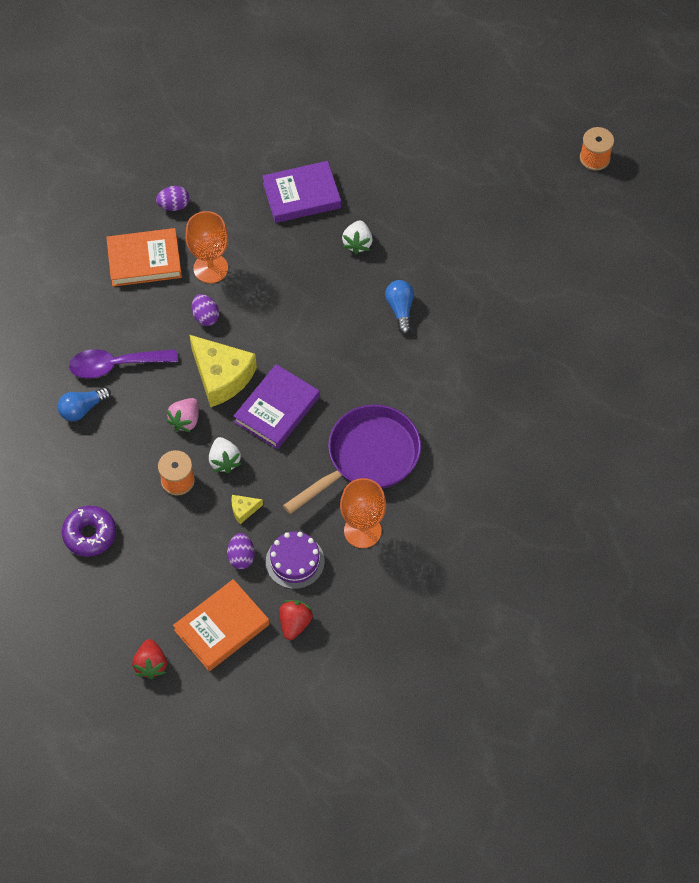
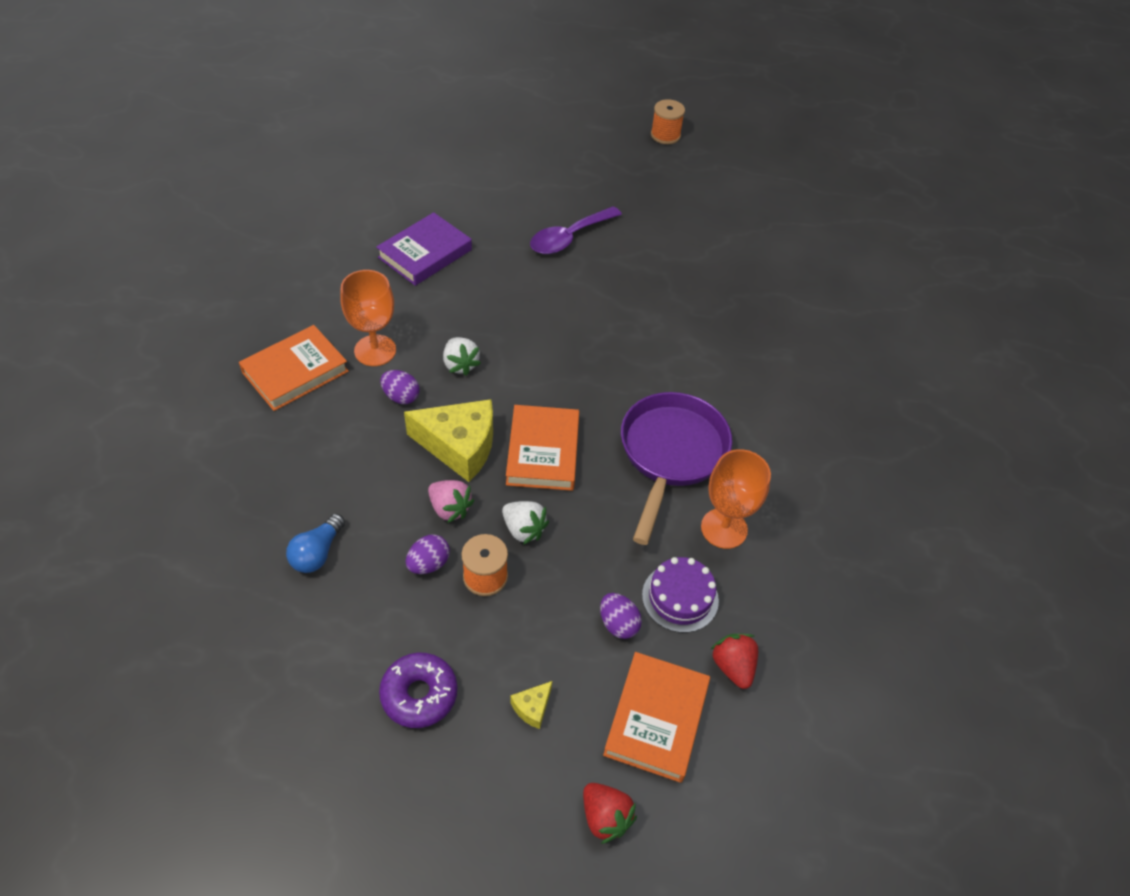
camera: 35 degrees left, 10 degrees down
(115, 365) = (328, 488): purple spoon -> purple spoon (569, 238)
(174, 205) = (295, 310): purple egg -> purple egg (428, 564)
(185, 420) = (450, 508): pink strawberry -> pink strawberry turned 45 degrees counterclockwise
(244, 510) = (583, 571): yellow cheese -> yellow cheese (532, 707)
(277, 409) = (543, 452): purple book -> orange book
(357, 243) = (510, 272): white strawberry -> white strawberry (460, 365)
(400, 309) = (595, 310): blue light bulb -> none

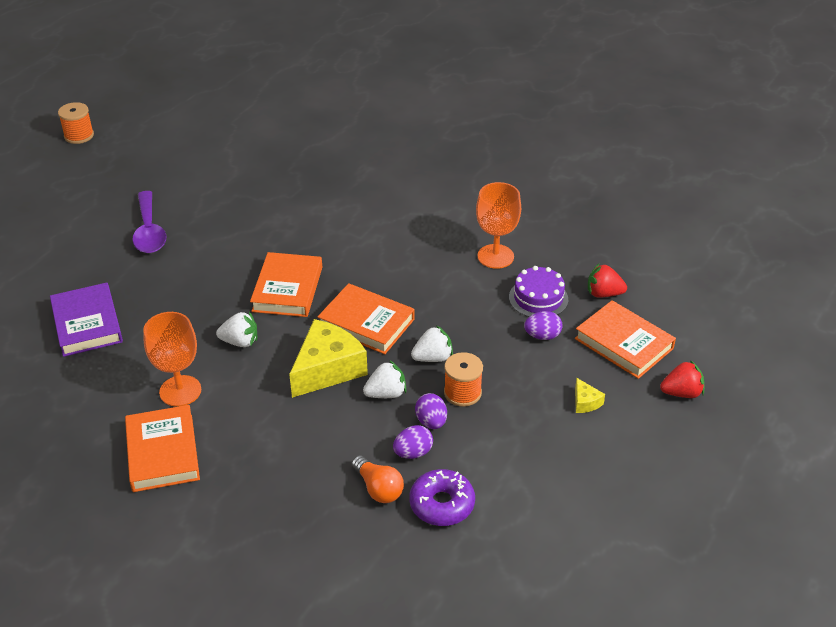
camera: 60 degrees left, 10 degrees down
(317, 553) = (378, 488): blue light bulb -> orange light bulb
(401, 397) = (247, 389): purple egg -> purple egg (413, 453)
(419, 694) = (544, 461): purple donut -> purple donut (442, 504)
(450, 508) = (386, 393): pink strawberry -> white strawberry
(554, 369) = (287, 289): none -> orange book
(671, 454) = (415, 258): purple pan -> none

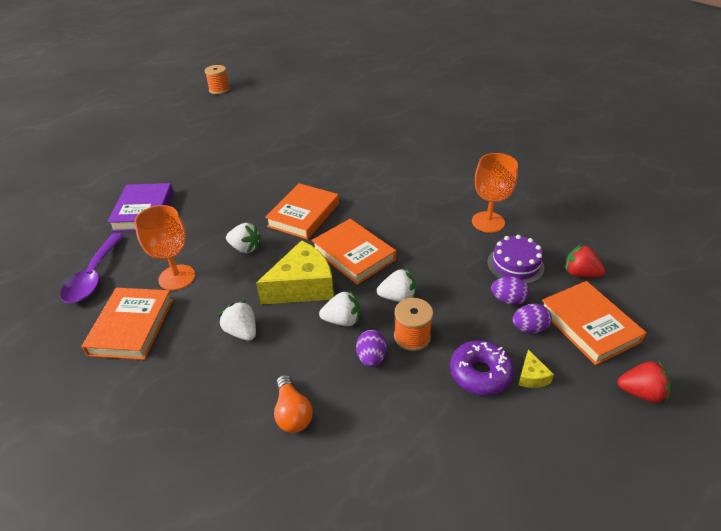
camera: 20 degrees right, 0 degrees up
(149, 231) = (227, 155): purple spoon -> purple spoon (93, 276)
(287, 429) = (242, 332): none -> white strawberry
(413, 453) = (341, 385): purple egg -> purple egg (529, 328)
(442, 504) = (345, 449): purple donut -> purple donut (480, 373)

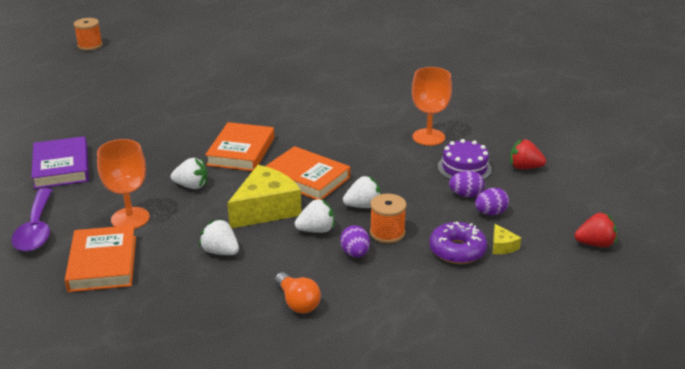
camera: 15 degrees left, 10 degrees down
(588, 325) = (541, 204): orange book -> none

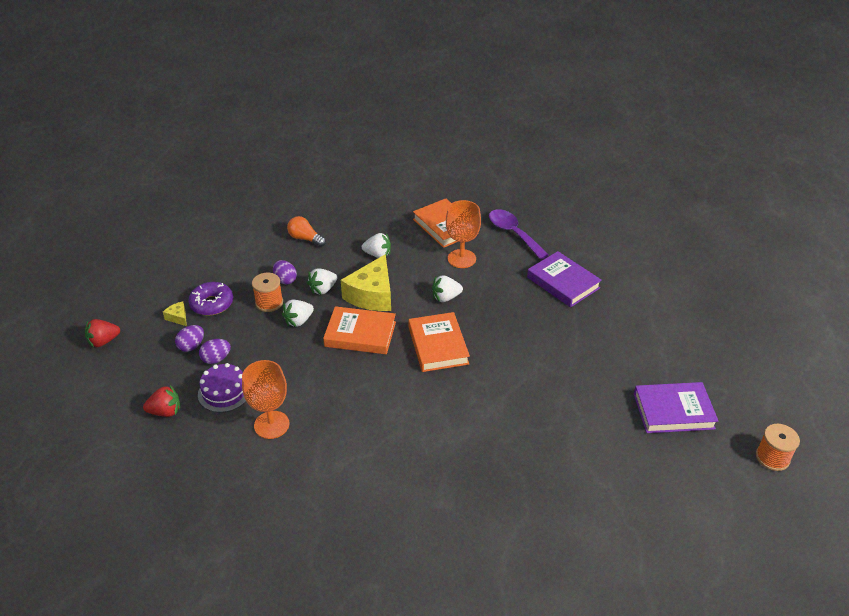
camera: 155 degrees right, 10 degrees up
(113, 74) = (673, 411): none -> purple book

